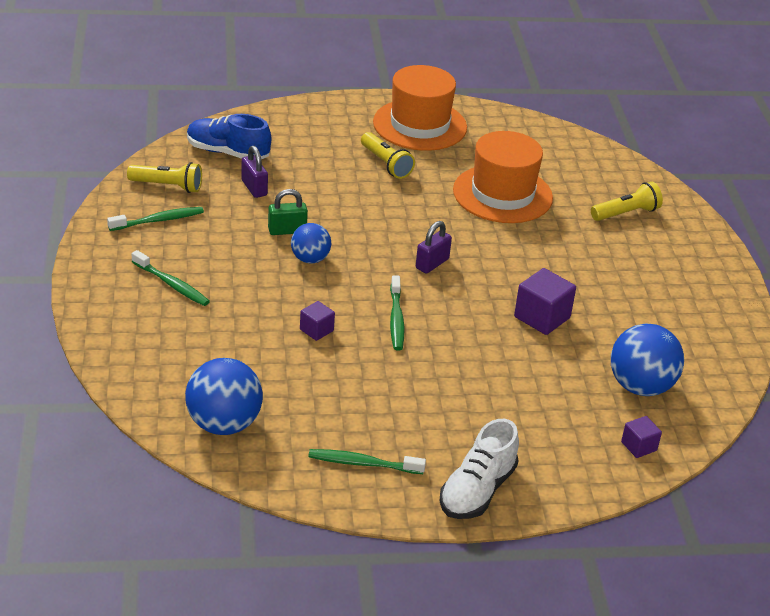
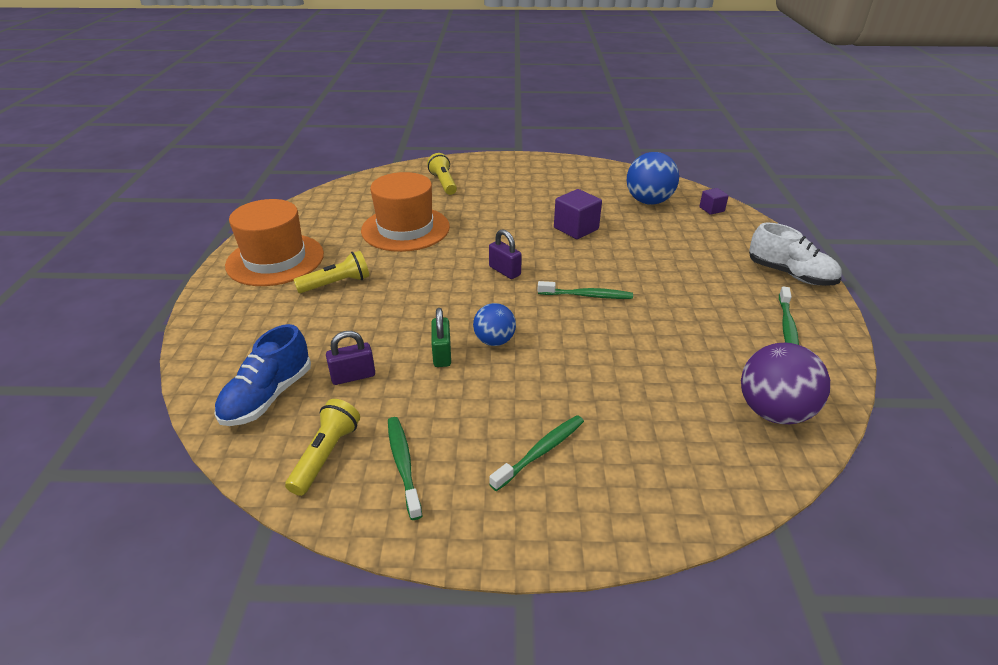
camera: 80 degrees left, 0 degrees up
(224, 424) = (773, 412): blue ball -> purple ball
(316, 330) = (610, 342): purple cube -> none

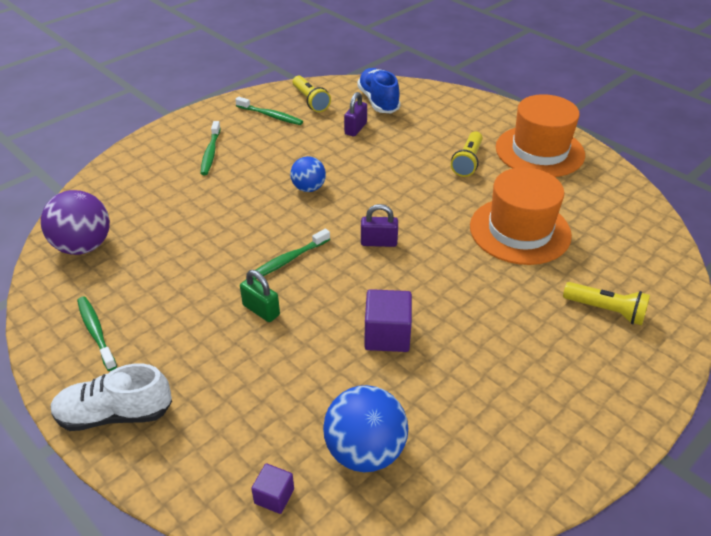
camera: 135 degrees right, 5 degrees up
(442, 354) = (327, 163): green padlock -> green padlock (261, 310)

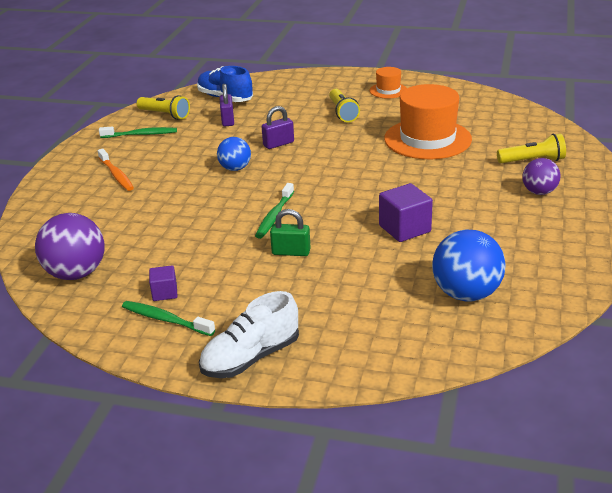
camera: 30 degrees left, 10 degrees down
(211, 153) = (116, 175): green toothbrush -> orange toothbrush
(274, 496) = (433, 344): purple cube -> purple cube (164, 293)
(379, 242) = (333, 181): purple padlock -> purple padlock (278, 144)
(539, 151) = (388, 90): orange hat -> orange hat, size x0.49
(571, 357) = (539, 192): none -> purple ball

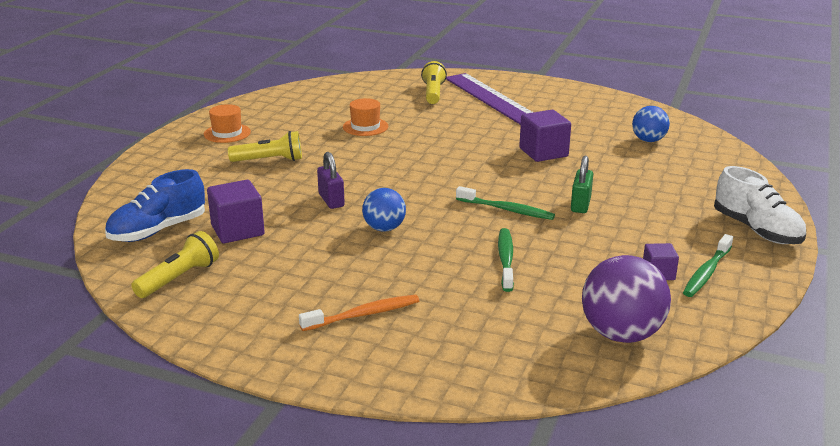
camera: 85 degrees left, 5 degrees down
(141, 134) = (237, 298): green toothbrush -> green toothbrush (505, 259)
(227, 120) = (237, 230): purple padlock -> purple cube
(427, 139) = (365, 127): orange hat -> orange hat, size x0.49
(466, 294) = (648, 140): blue ball -> blue ball, size x0.61
(539, 192) = (491, 98): purple ball -> purple ruler

